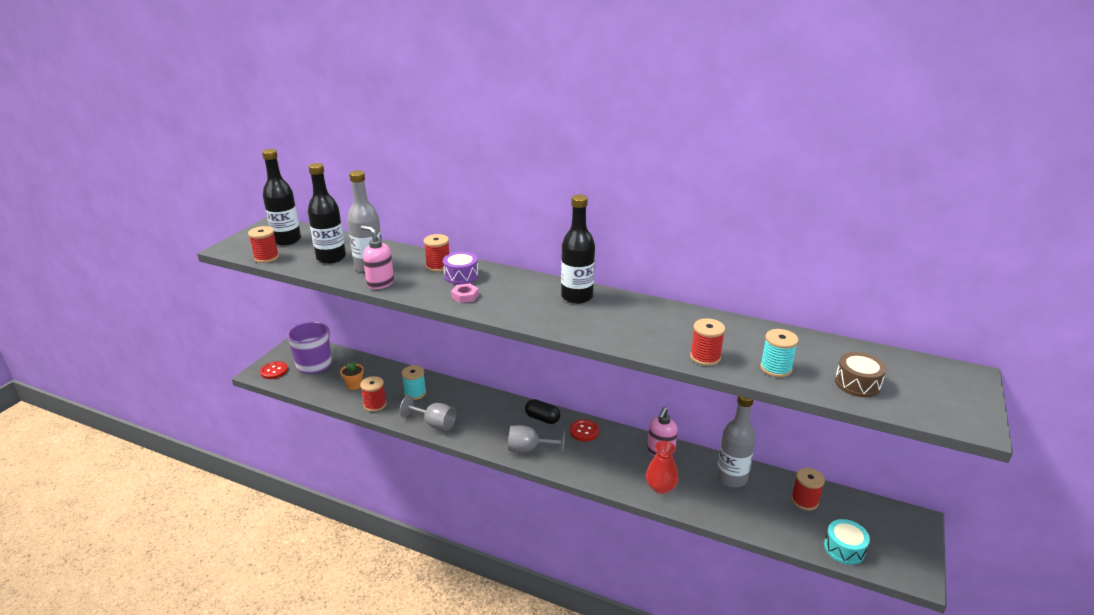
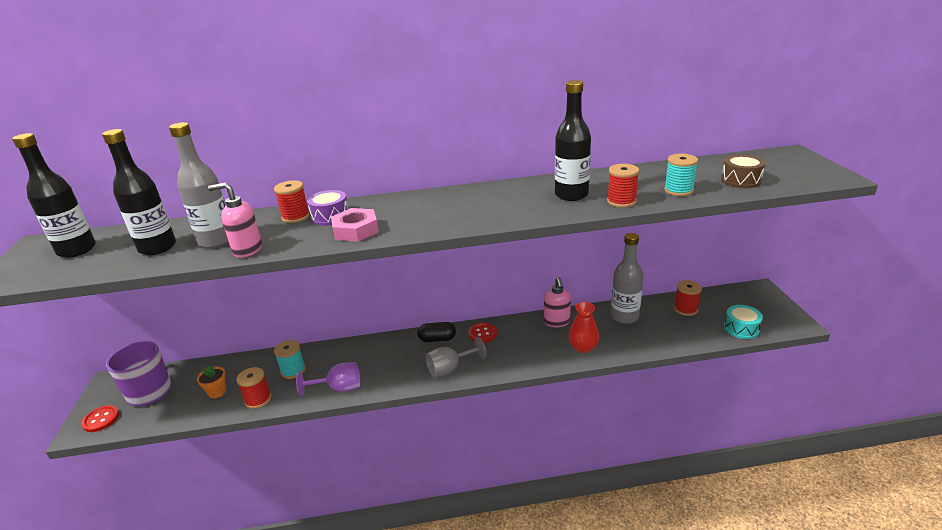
camera: 30 degrees left, 0 degrees up
(266, 257) = (66, 274): red spool -> none
(434, 424) = (339, 388): grey goblet -> purple goblet
(465, 296) = (355, 230): pink nut -> pink nut, size x1.63
(577, 297) = (462, 197): black bottle -> black bottle (571, 195)

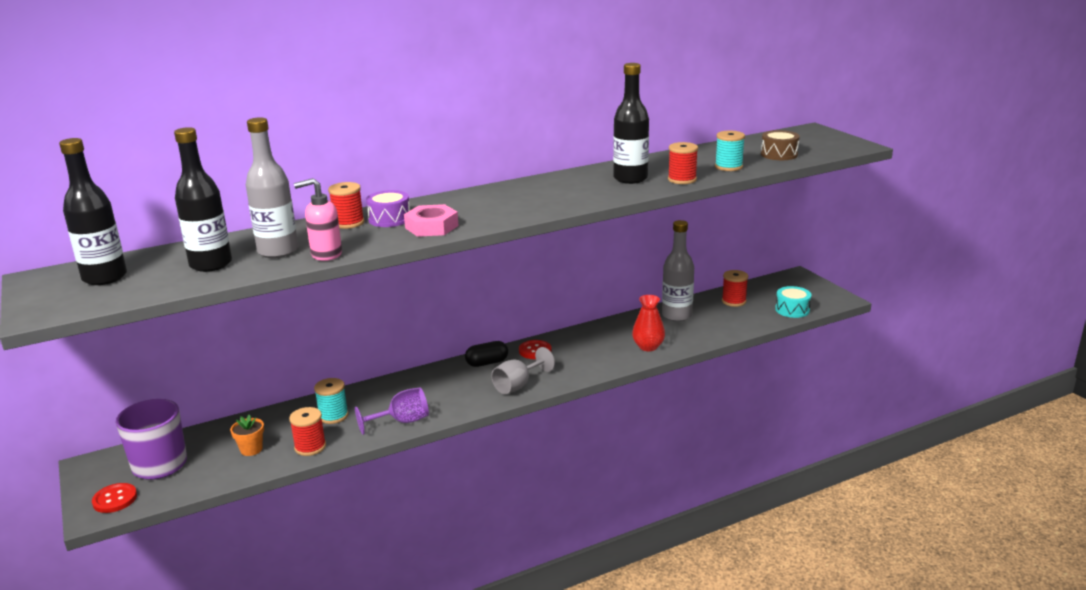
camera: 20 degrees left, 5 degrees down
(557, 322) = (609, 329): pink soap dispenser -> none

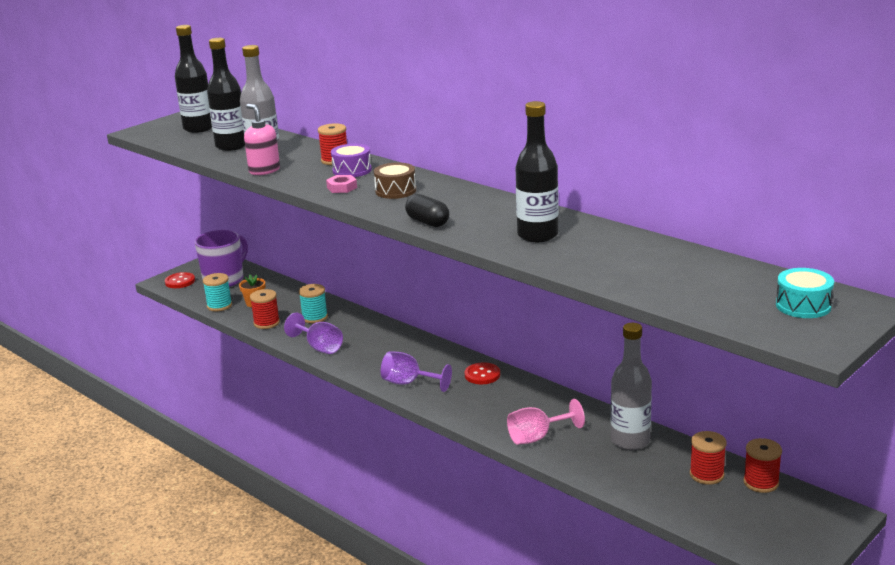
camera: 70 degrees right, 0 degrees up
(431, 227) = (342, 187): pink nut -> pink nut, size x0.61
(487, 363) = (442, 357): black capsule -> black capsule (427, 222)
(518, 385) = (409, 383): grey goblet -> purple goblet
(648, 347) = (537, 437): red vase -> pink goblet
(682, 179) = (556, 259): red spool -> red spool (761, 482)
(728, 167) = (629, 276): turquoise spool -> turquoise spool (219, 306)
(779, 154) = (713, 298): brown drum -> brown drum (395, 191)
(792, 310) = (722, 525): turquoise drum -> turquoise drum (803, 305)

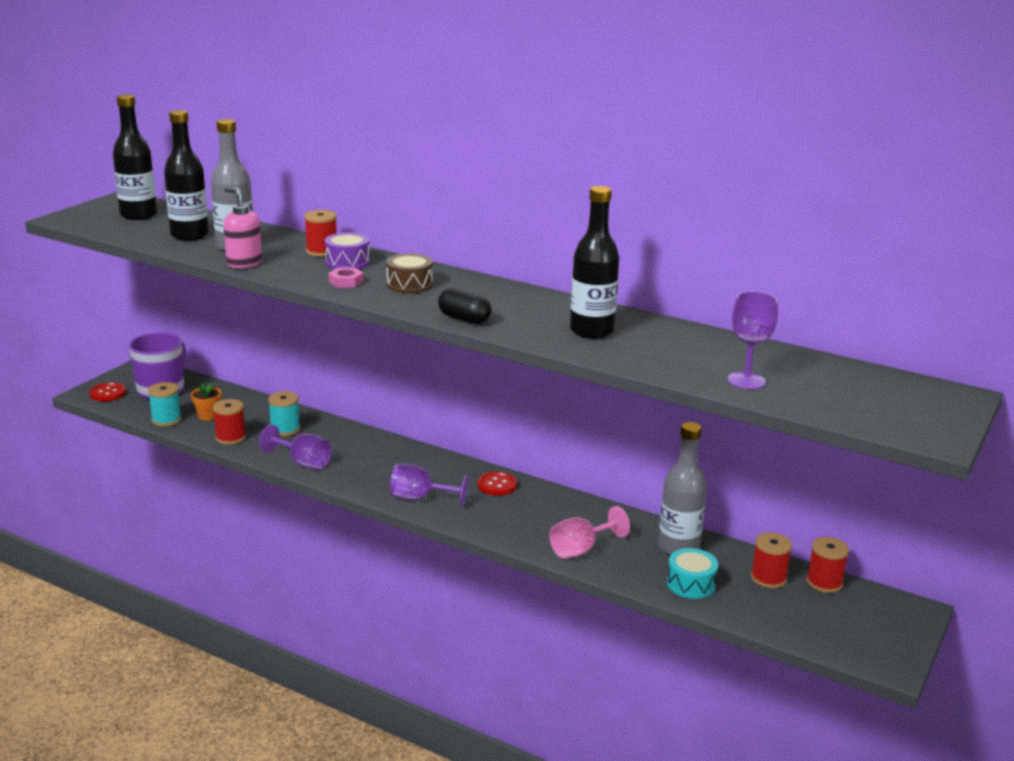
camera: 15 degrees left, 0 degrees up
(659, 285) = (746, 381): none -> purple goblet
(803, 305) = (899, 398): turquoise drum -> turquoise drum (691, 584)

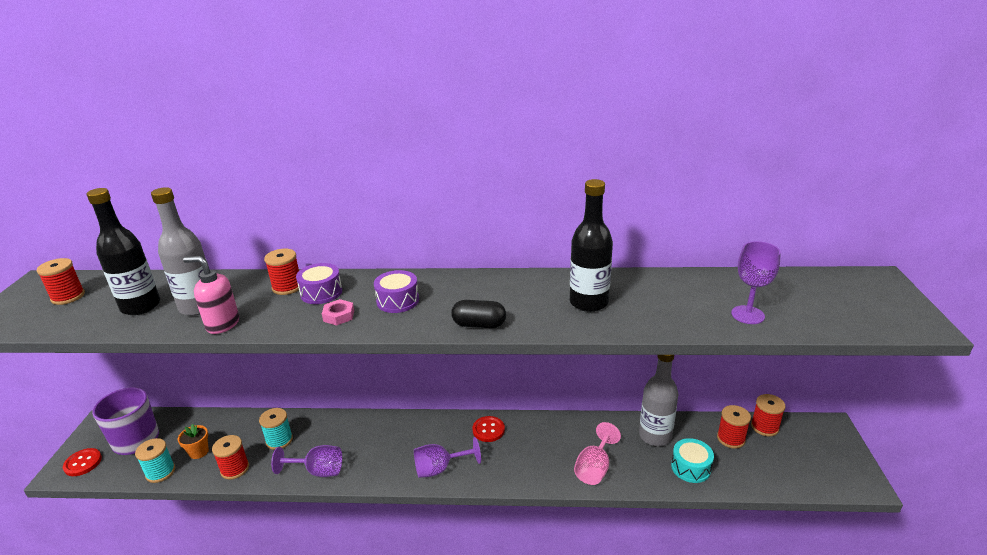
camera: 25 degrees left, 5 degrees up
(138, 215) = (68, 297): black bottle -> red spool
(409, 285) = (398, 301): brown drum -> purple drum

